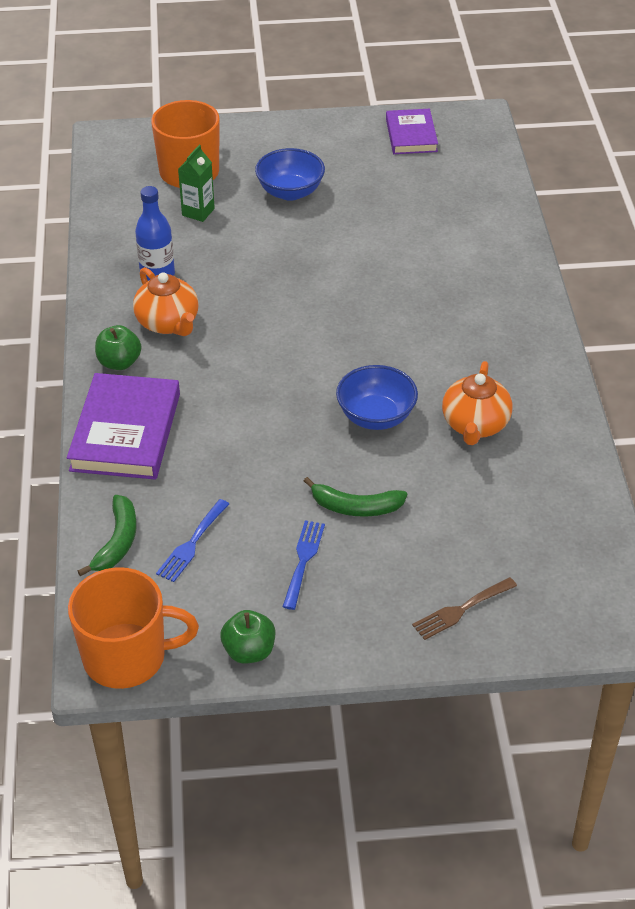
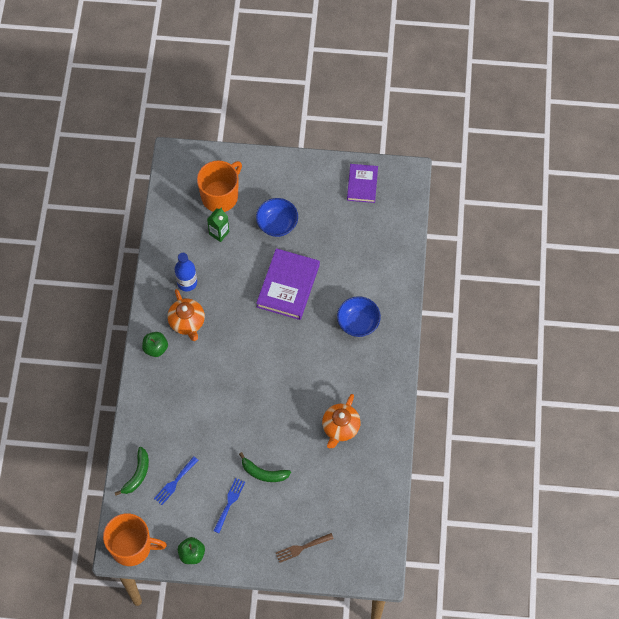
camera: 10 degrees right, 20 degrees up
(126, 432) = (152, 400): purple book -> purple book (288, 286)
(376, 416) = (288, 412): blue bowl -> blue bowl (358, 323)

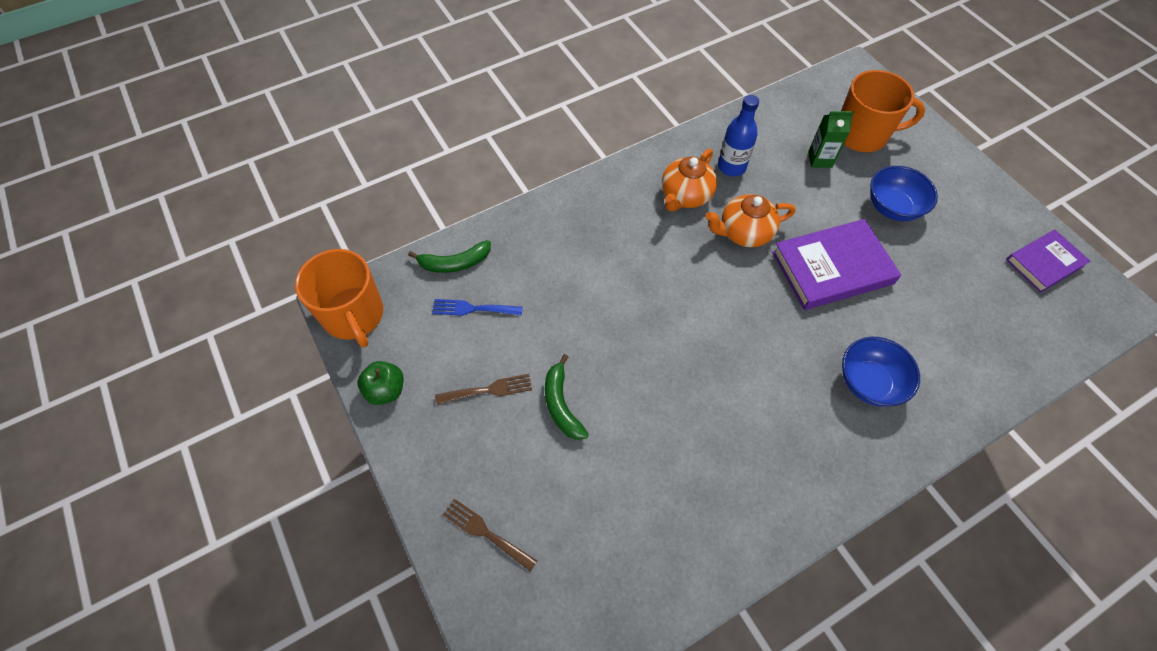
camera: 55 degrees right, 5 degrees down
(155, 348) = (626, 186): green apple -> none
(229, 503) = (488, 390): blue fork -> brown fork
(340, 427) = (705, 462): orange teapot -> orange teapot (744, 233)

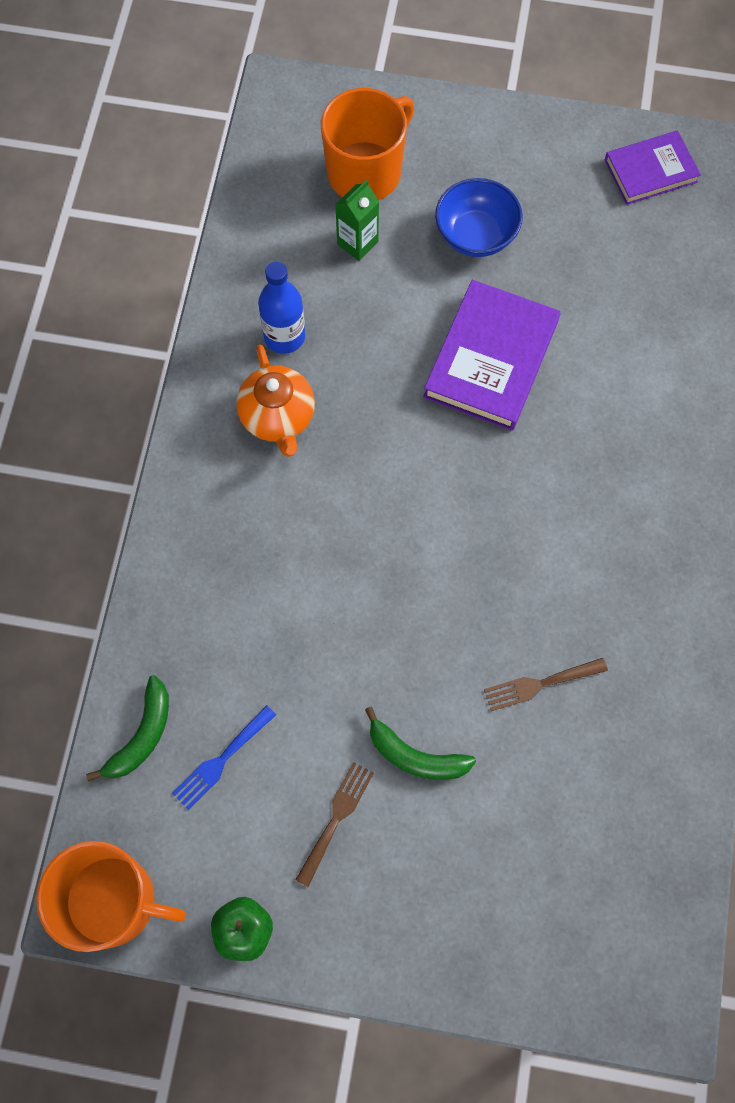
camera: 50 degrees left, 10 degrees up
(485, 533) = (489, 938): brown fork -> brown fork (540, 684)
(744, 233) = (377, 402): orange teapot -> none
(869, 382) = (633, 447): blue bowl -> none
(1044, 263) = (650, 171): purple book -> purple book turned 60 degrees clockwise

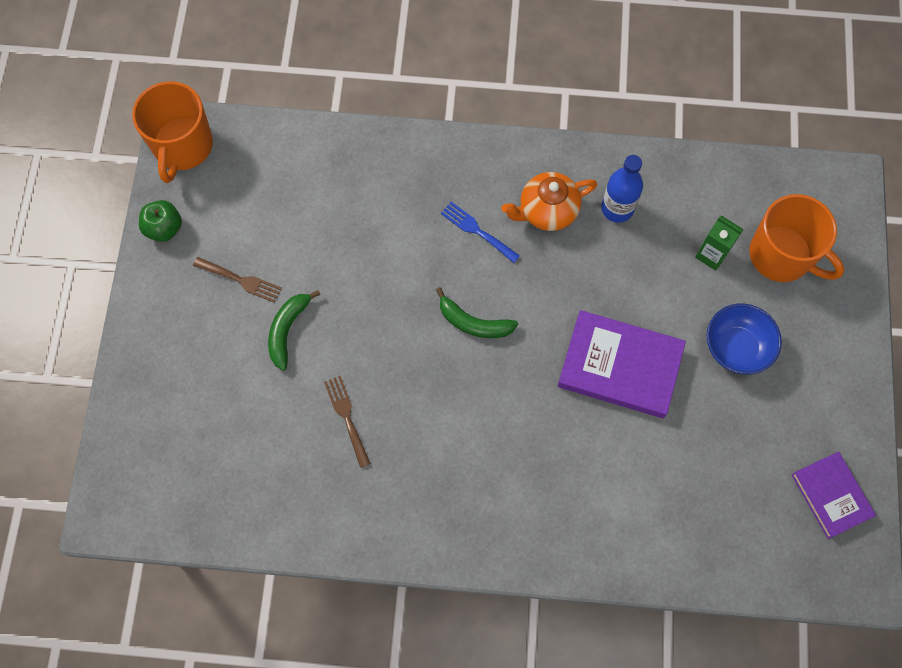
camera: 85 degrees right, 0 degrees up
(142, 735) = (295, 149): green banana -> green banana (474, 323)
(221, 760) = (279, 201): blue fork -> blue fork (477, 231)

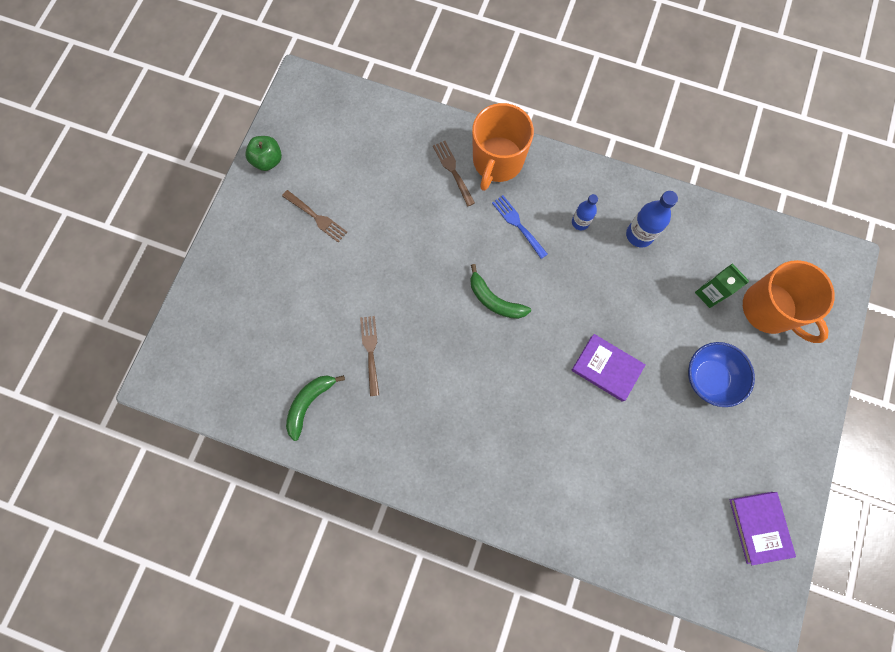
camera: 15 degrees right, 5 degrees up
(183, 146) = (300, 98): orange mug -> orange mug (497, 161)
(287, 330) = (342, 268): green banana -> green banana (309, 403)
(385, 187) = (453, 170): none -> brown fork
(547, 211) = (580, 222): orange teapot -> blue bottle
(620, 366) = (606, 368): purple book -> purple book, size x0.63

